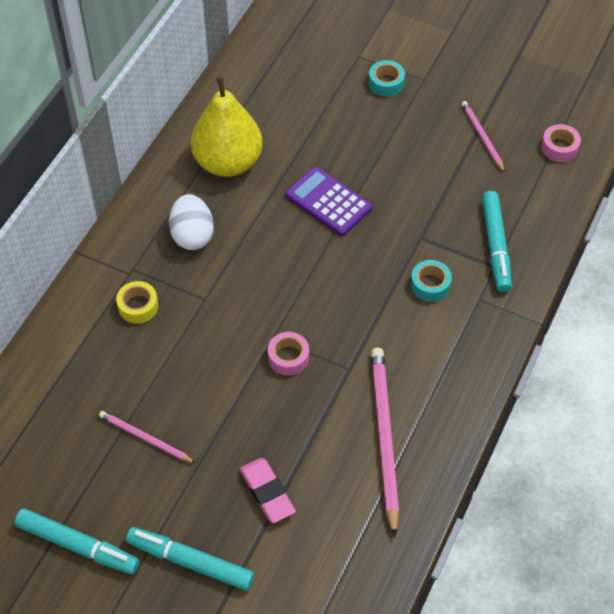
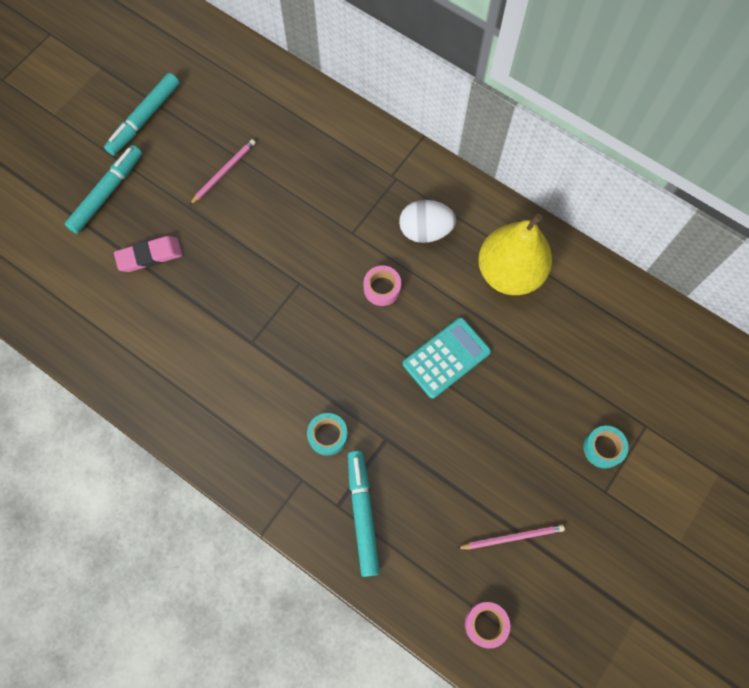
camera: 100 degrees right, 15 degrees up
(138, 306) = (355, 179): yellow tape -> none
(288, 357) = (275, 292): pink tape -> pink tape (382, 288)
(328, 202) = (446, 358): purple calculator -> turquoise calculator
(384, 437) = (174, 358): pink pencil -> none
(495, 246) = (363, 513): turquoise marker -> turquoise marker turned 75 degrees clockwise

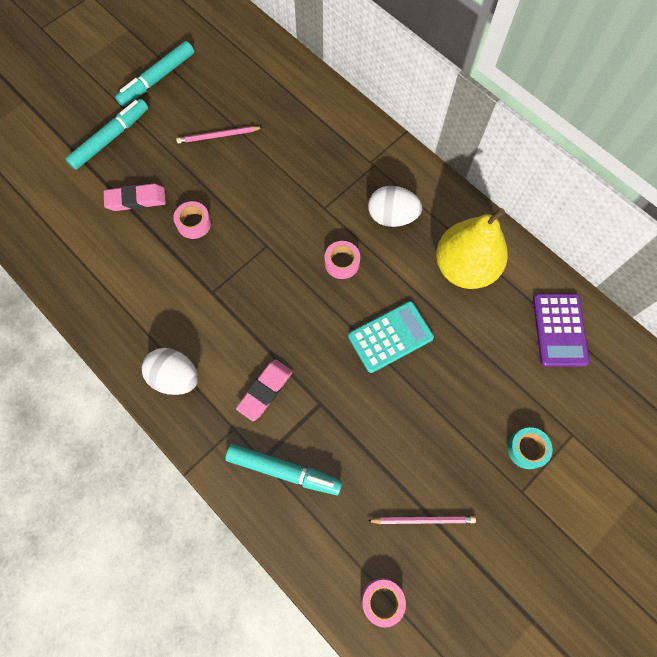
camera: 10 degrees right, 0 degrees up
(217, 271) = (194, 223): none -> pink tape
(224, 172) = (218, 136): pink pencil -> pink pencil turned 150 degrees counterclockwise
(231, 437) = (175, 377): none -> white egg
(328, 435) = (265, 391): turquoise tape -> pink eraser
(363, 513) = (284, 470): turquoise marker -> turquoise marker turned 105 degrees clockwise
(616, 321) = (559, 330): none -> purple calculator

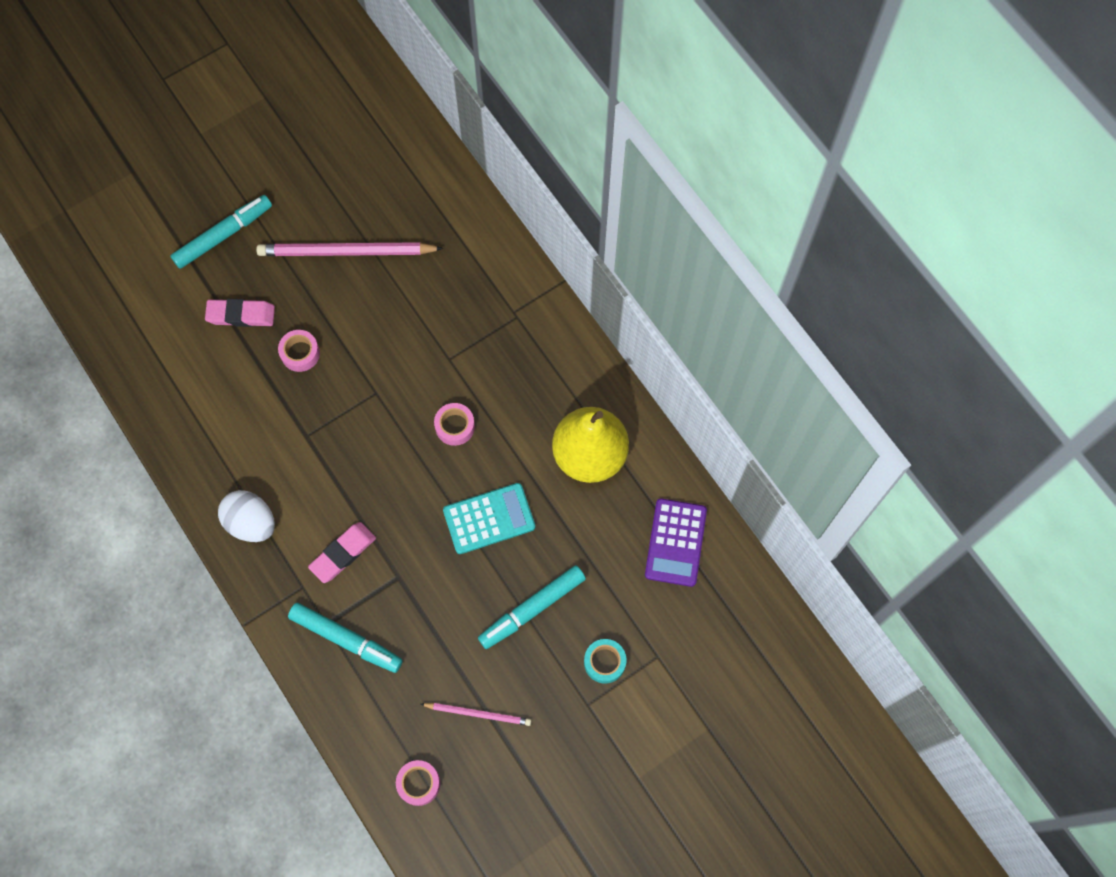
camera: 10 degrees right, 0 degrees up
(157, 79) = (288, 168): turquoise marker -> turquoise marker (532, 609)
(218, 136) = (346, 252): pink pencil -> pink pencil, size x1.84
(392, 216) = (523, 382): white egg -> none

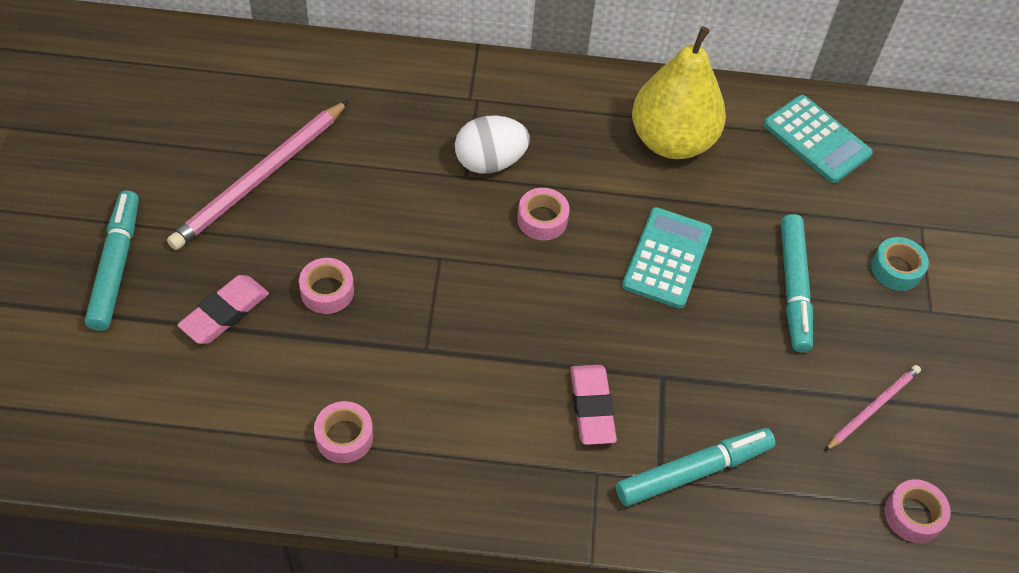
camera: 55 degrees left, 15 degrees down
(216, 440) = (344, 437): none -> pink tape
(251, 523) = (476, 470): white egg -> white egg (490, 162)
(676, 542) = (816, 139): purple calculator -> turquoise calculator

